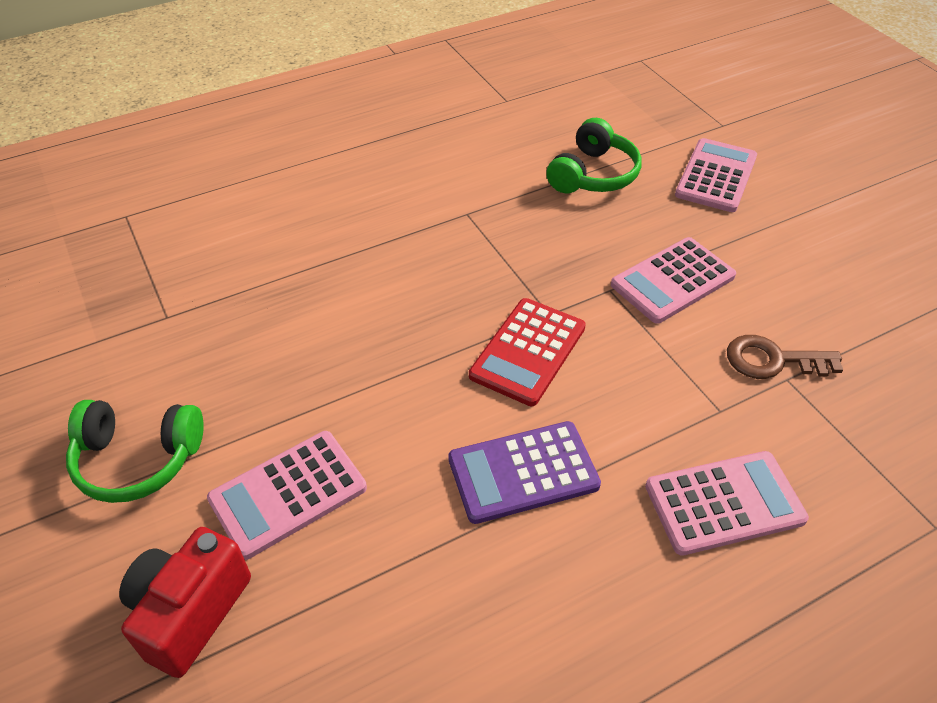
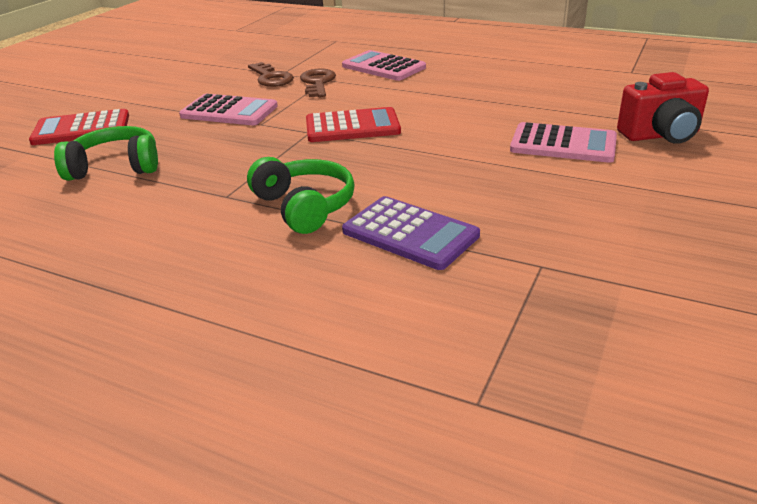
camera: 125 degrees left, 15 degrees down
(137, 459) = (644, 196): green headphones -> green headphones (304, 206)
(523, 472) = (439, 102): purple calculator -> purple calculator (410, 233)
(711, 395) = (317, 83): none -> brown key
(716, 176) = (81, 129): pink calculator -> red calculator

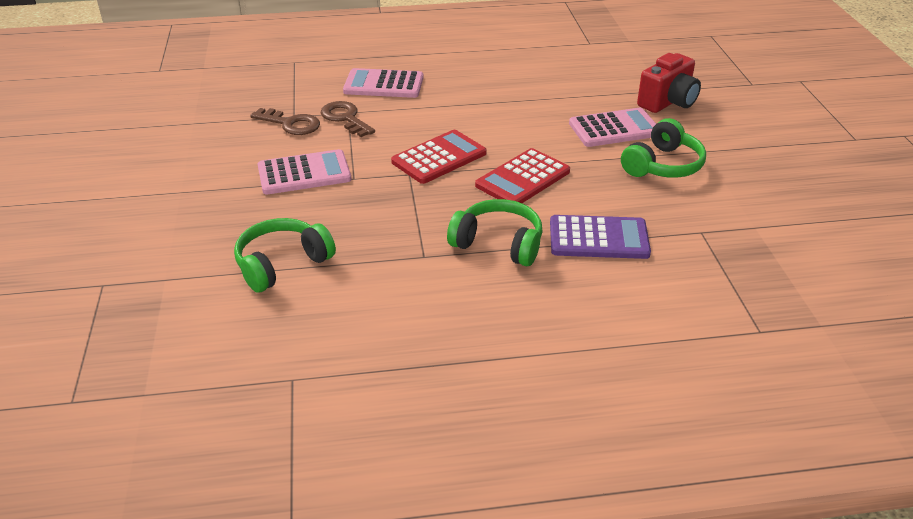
camera: 35 degrees left, 5 degrees up
(81, 129) = (177, 237): red calculator -> red calculator (523, 179)
(578, 189) = (663, 165): none -> green headphones

